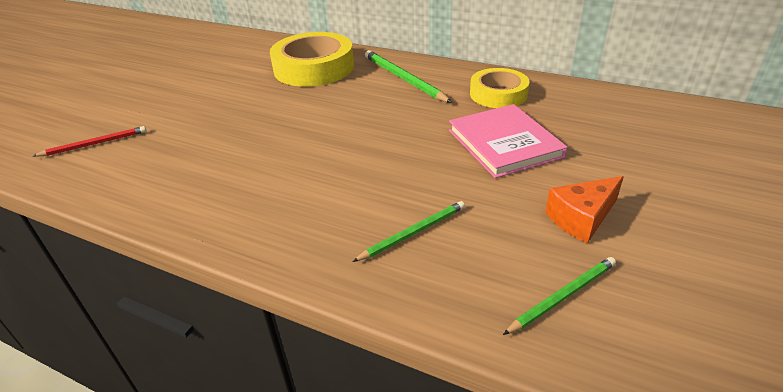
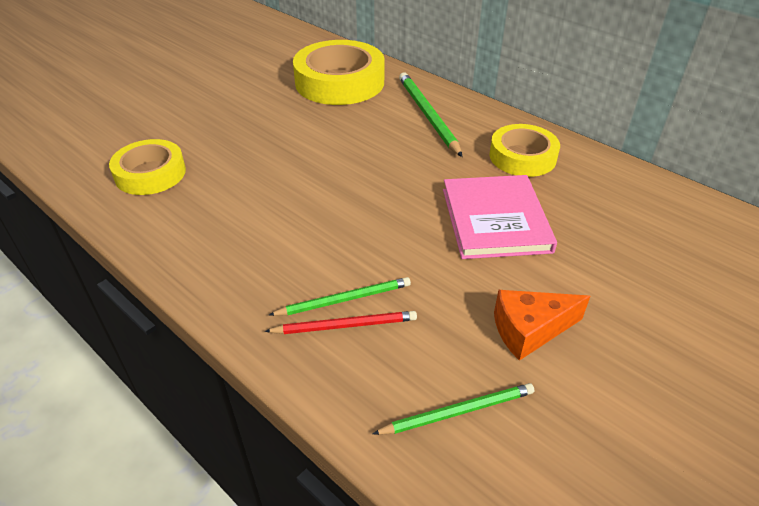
camera: 15 degrees right, 5 degrees up
(95, 144) = (95, 127): red pencil -> red pencil (345, 325)
(172, 171) = (150, 173): none -> yellow tape

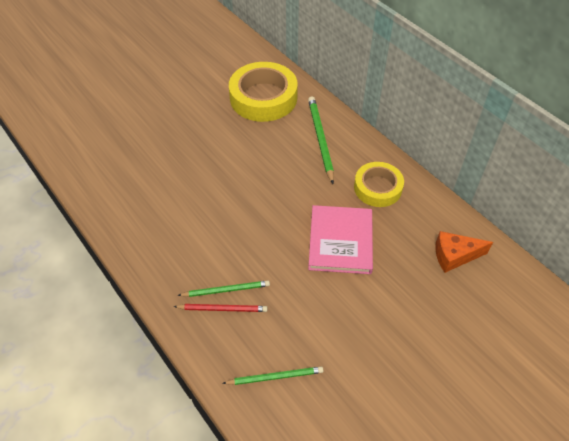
camera: 10 degrees right, 10 degrees up
(150, 173) = (118, 171): yellow tape -> none
(529, 330) = (335, 329): orange cheese -> orange cheese (454, 256)

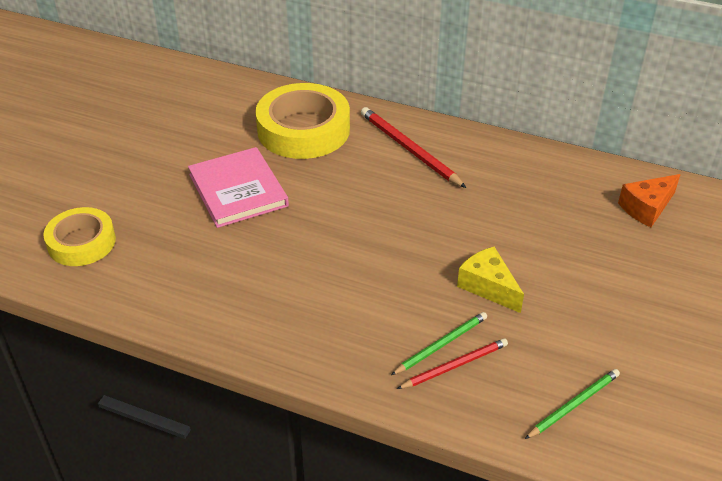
camera: 30 degrees left, 10 degrees down
(290, 263) = (488, 287): none -> yellow cheese
(320, 139) = (409, 149): green pencil -> red pencil
(340, 241) = (522, 242): pink book -> pink book (238, 190)
(378, 188) = (514, 174): yellow tape -> yellow tape (81, 242)

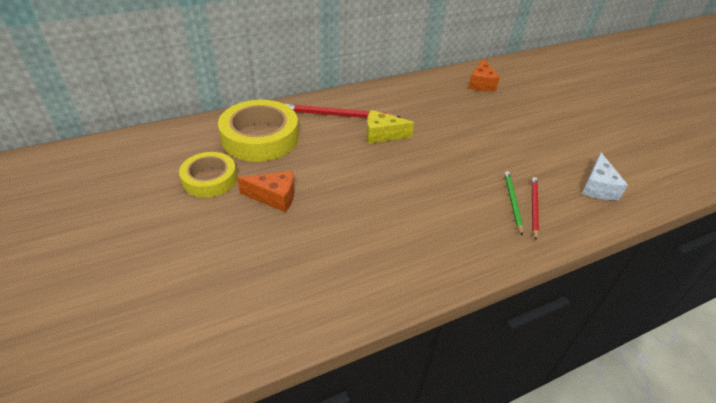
camera: 50 degrees left, 0 degrees up
(81, 242) = (208, 313): yellow tape -> yellow tape (209, 179)
(238, 190) = (274, 197): pink book -> orange cheese
(488, 287) = (483, 159): yellow cheese -> yellow cheese (382, 135)
(574, 405) = (597, 187): green pencil -> white cheese

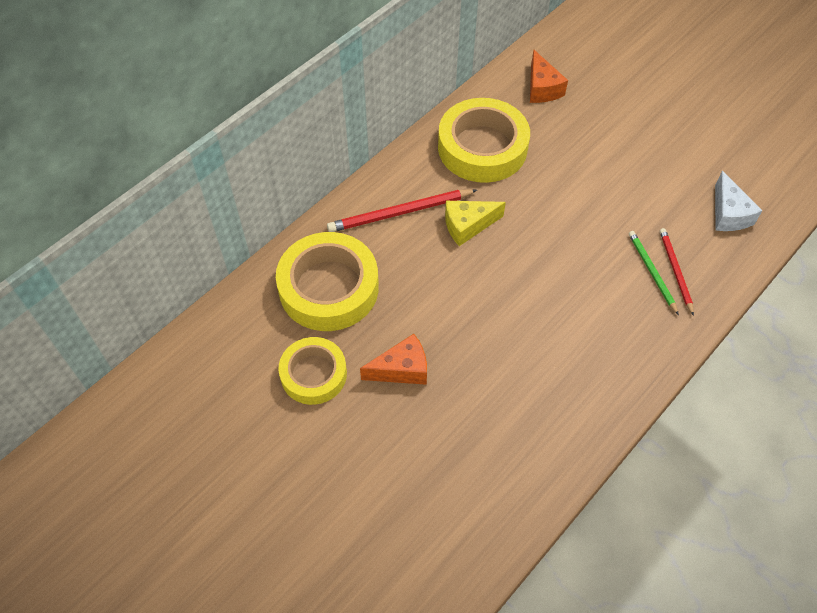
camera: 20 degrees left, 15 degrees up
(420, 100) = (482, 147): none -> yellow tape

